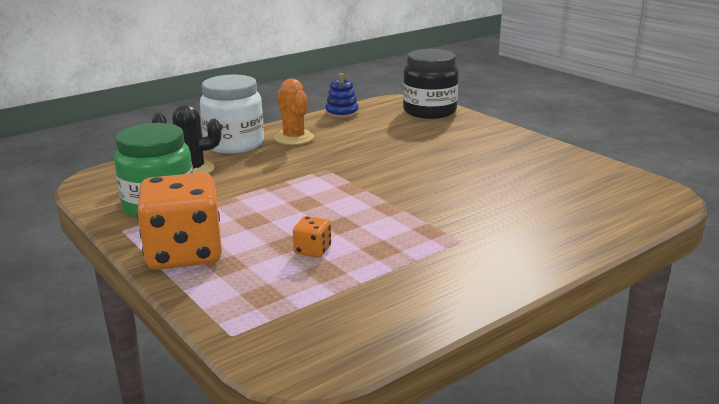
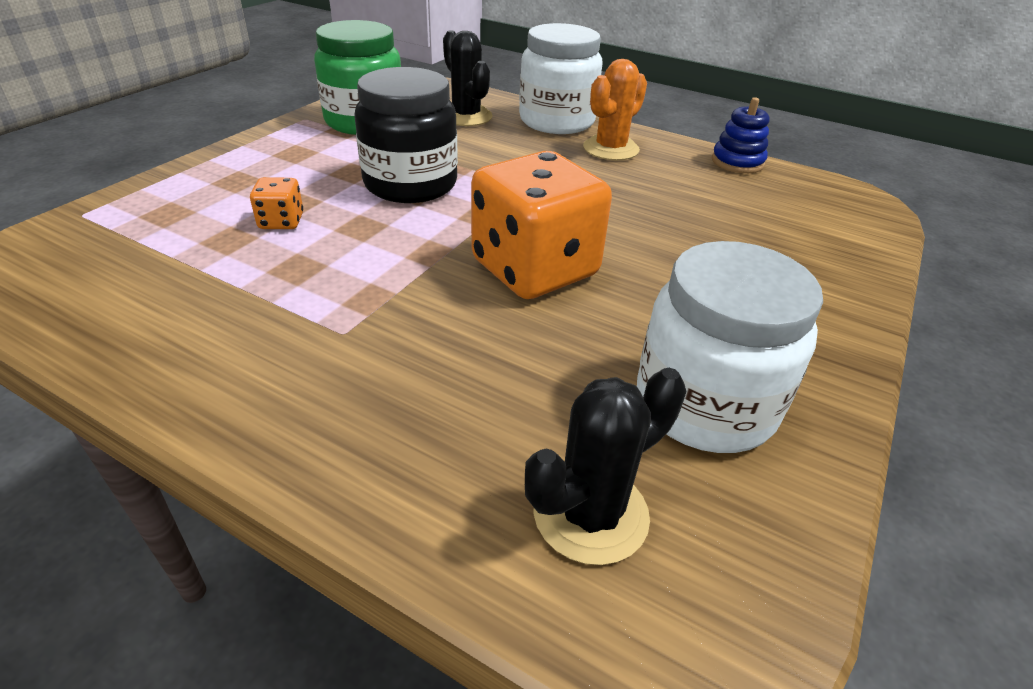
camera: 65 degrees right, 15 degrees up
(184, 253) = (258, 155): orange dice -> orange dice (534, 269)
(429, 111) = (841, 228): black jar -> black jar (410, 184)
(551, 170) = (705, 404): none -> white jar
(608, 204) = (590, 514): none -> black cactus

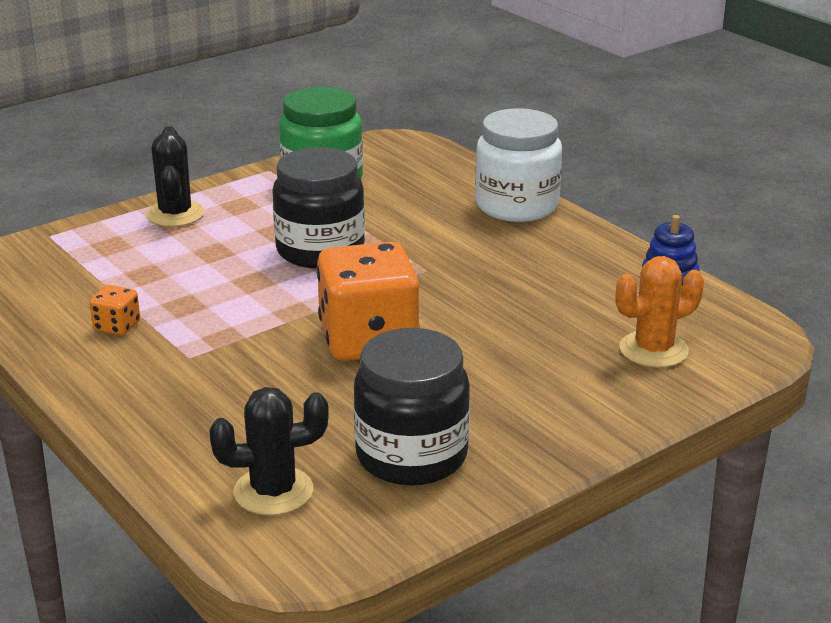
camera: 25 degrees right, 10 degrees down
(281, 221) = (193, 266): orange dice -> orange dice (117, 326)
(466, 116) = (426, 188): black cactus -> black cactus (175, 214)
(611, 149) = (545, 244): orange cactus -> orange cactus (653, 350)
(705, 404) = (411, 456): white jar -> black jar

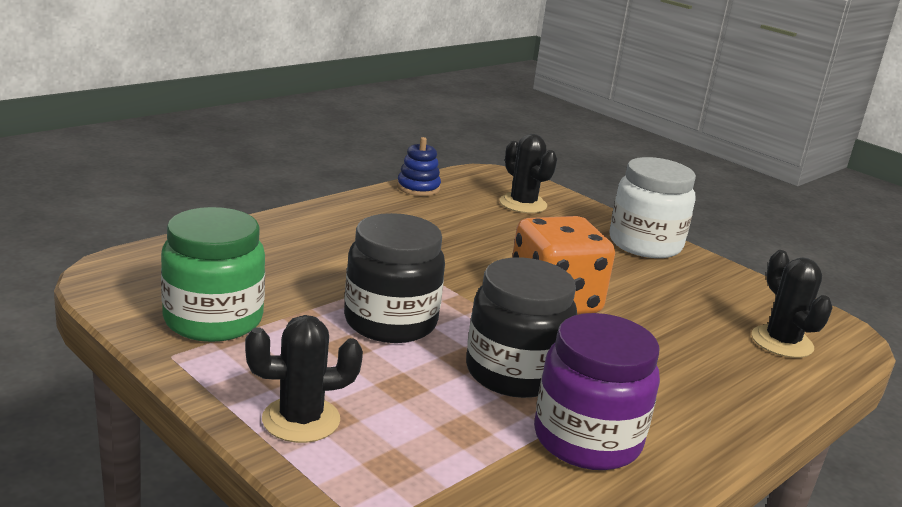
camera: 100 degrees left, 5 degrees down
(117, 326) = (587, 440): orange dice -> purple jar
(411, 456) = (701, 290): black jar -> black jar (514, 373)
(517, 206) = (289, 227): white jar -> white jar (645, 244)
(653, 350) = (523, 204): orange cactus -> black cactus

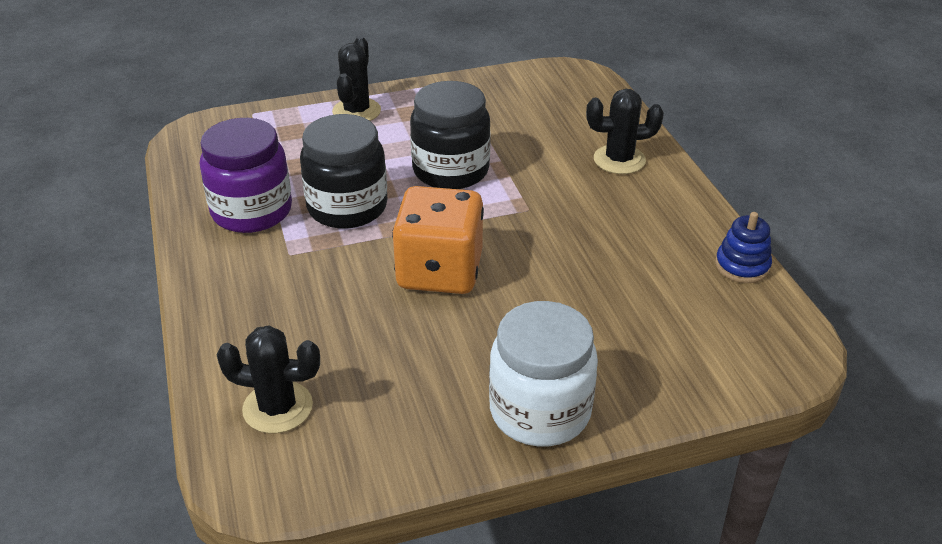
camera: 120 degrees right, 15 degrees up
(213, 320) = (491, 101): green jar -> none
(523, 204) = (685, 342): black cactus -> black cactus (619, 160)

